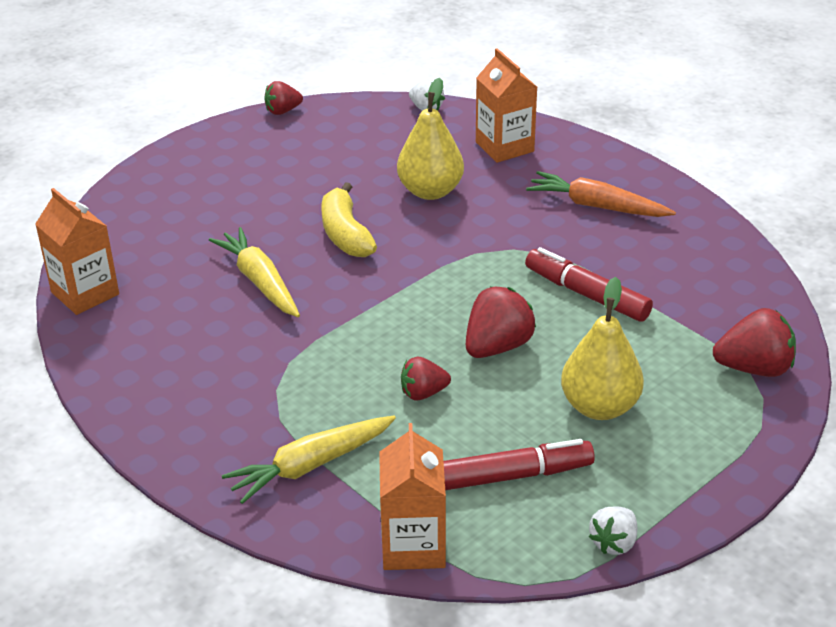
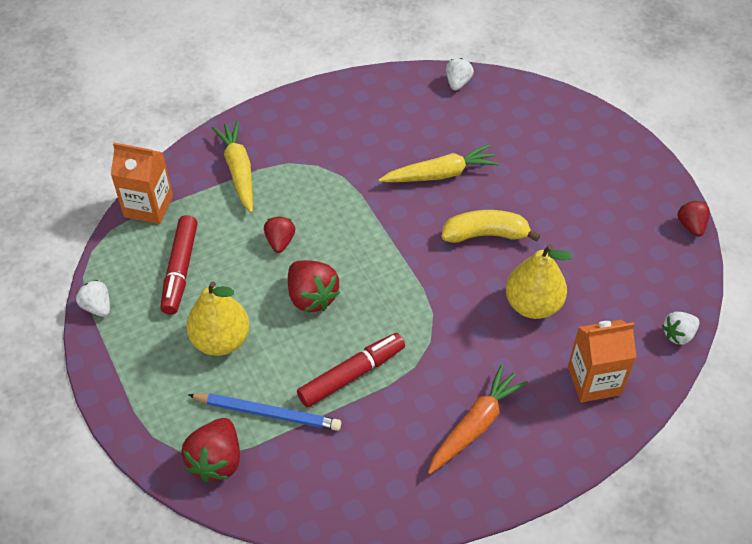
camera: 105 degrees right, 15 degrees up
(85, 293) = (458, 83): orange carton -> white strawberry
(672, 345) = (267, 413): none -> blue pencil

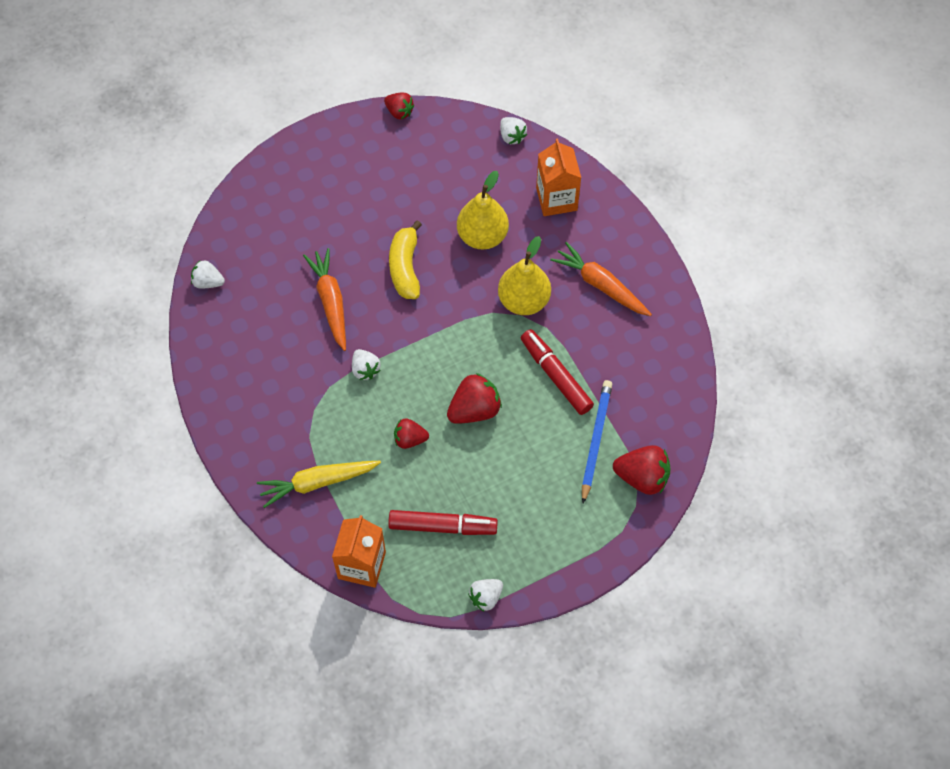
camera: 90 degrees left, 10 degrees up
(221, 340) = (522, 483): yellow pear -> yellow pear (523, 301)
(361, 204) = (365, 370): none -> white strawberry
(440, 174) = (330, 302): yellow carrot -> orange carrot
(691, 226) = (399, 112): red strawberry -> red strawberry turned 135 degrees counterclockwise

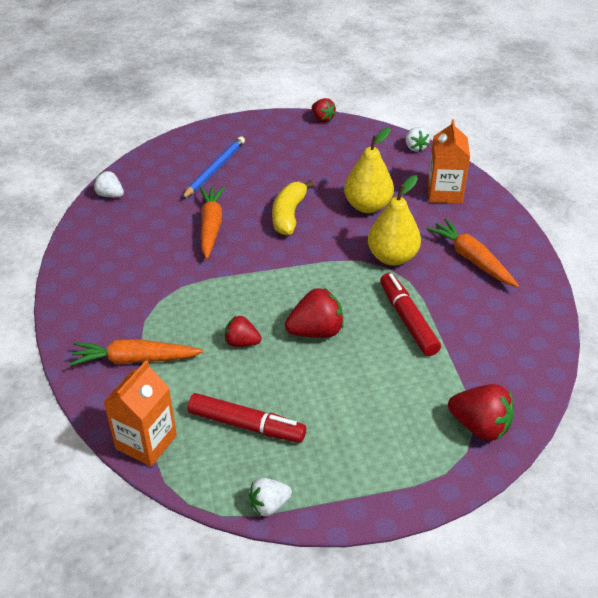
camera: 15 degrees right, 20 degrees down
(317, 483) = (135, 359): yellow carrot -> orange carrot
(365, 370) = (221, 280): white strawberry -> none
(595, 440) = (435, 382): blue pencil -> blue pencil (214, 170)

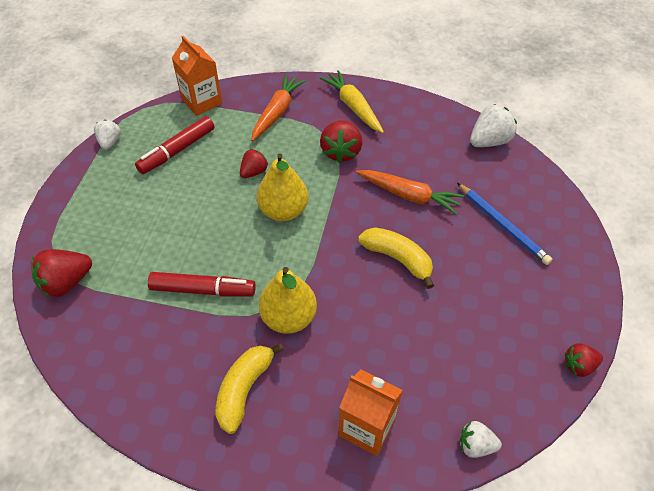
camera: 115 degrees right, 10 degrees up
(97, 299) = (353, 107): none -> yellow carrot
(110, 195) = (489, 141): white strawberry -> white strawberry, size x1.61
(316, 331) = (234, 220): red strawberry -> red strawberry (341, 152)
(367, 206) = (380, 334): yellow pear -> yellow pear (283, 211)
(471, 259) = (244, 389): orange carrot -> yellow banana

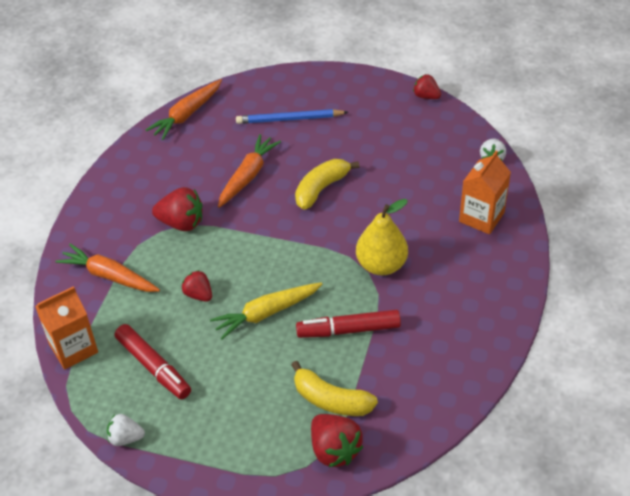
camera: 85 degrees left, 5 degrees down
(203, 290) = (348, 330): red marker -> red marker turned 105 degrees counterclockwise
(244, 389) = (452, 295): yellow banana -> yellow banana (331, 400)
(283, 211) = (255, 269): yellow pear -> none
(353, 107) = (115, 211): yellow carrot -> yellow carrot (266, 313)
(489, 141) = (187, 115): white strawberry -> orange carrot
(502, 225) = (290, 119): blue pencil -> blue pencil turned 150 degrees counterclockwise
(579, 366) = (426, 96): red strawberry -> red strawberry turned 135 degrees clockwise

